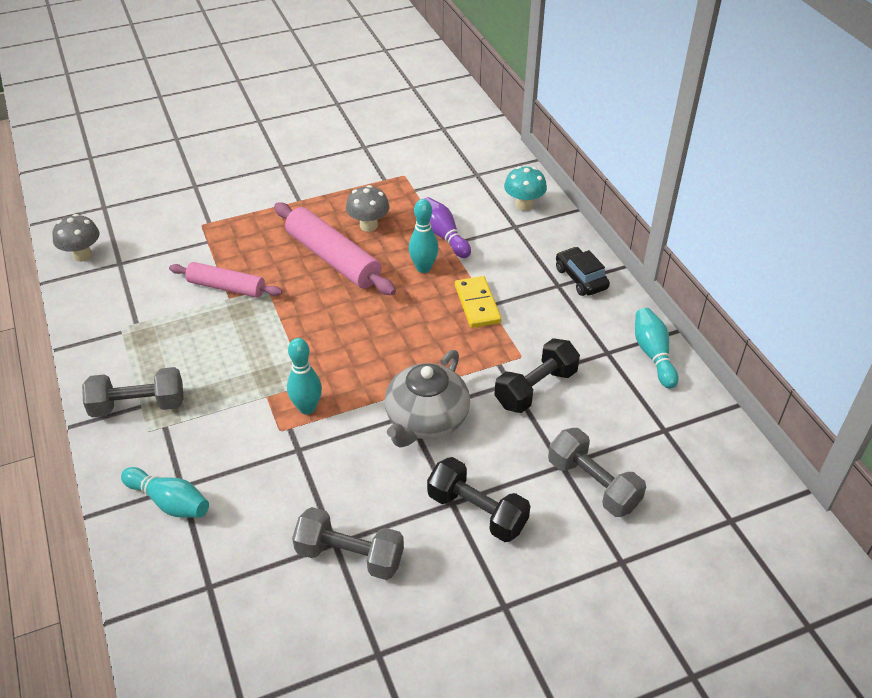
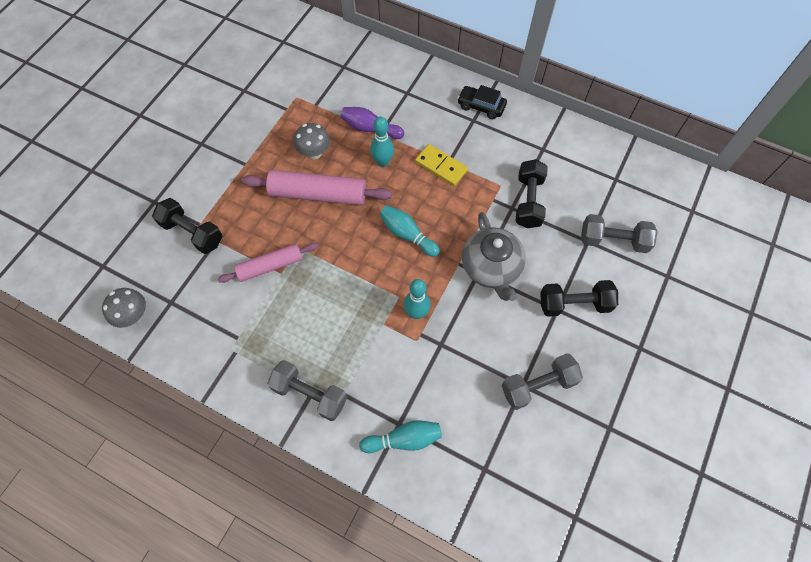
camera: 40 degrees left, 20 degrees up
(138, 405) = (310, 394): grey dumbbell -> grey dumbbell turned 75 degrees clockwise
(196, 225) = (192, 233): none -> black dumbbell
(523, 205) = (396, 72): turquoise mushroom -> none
(653, 354) = (567, 133): turquoise bowling pin -> turquoise bowling pin (407, 235)

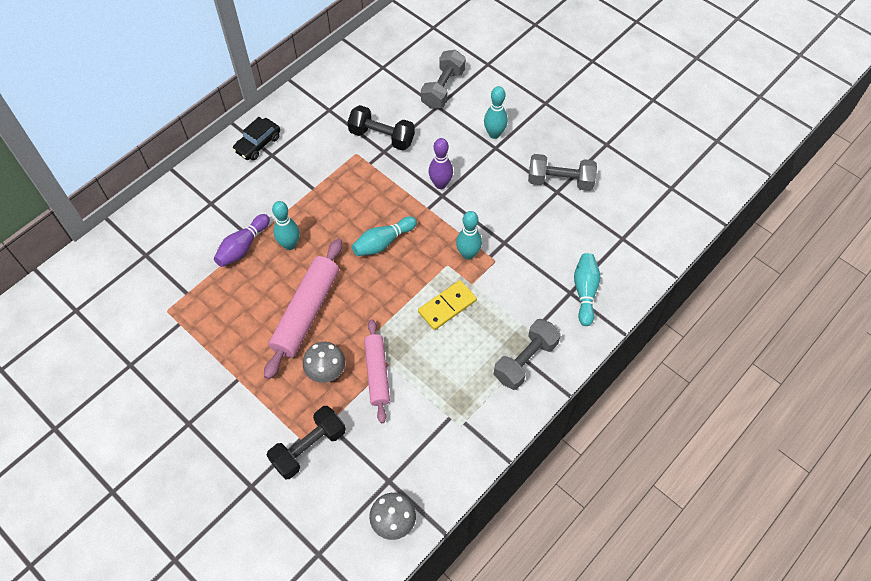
camera: 75 degrees left, 5 degrees down
(314, 153) = (252, 306): grey mushroom -> grey mushroom (326, 372)
(441, 166) = (315, 195): yellow domino -> yellow domino (447, 306)
(491, 268) = (440, 184): grey teapot -> purple bowling pin
(538, 385) = (560, 181): grey dumbbell -> grey dumbbell turned 75 degrees counterclockwise
(574, 304) = (494, 134): black dumbbell -> turquoise bowling pin

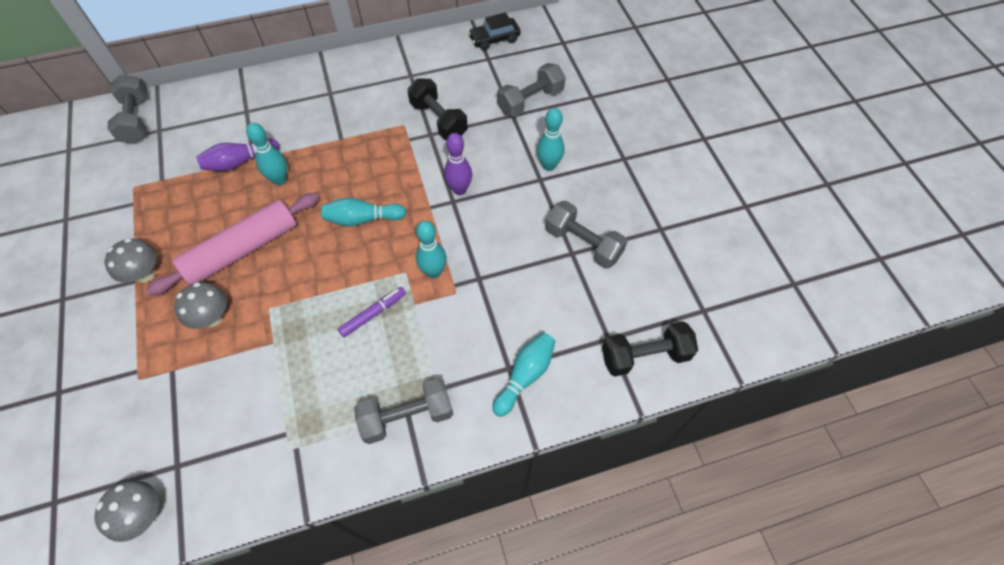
camera: 30 degrees right, 0 degrees up
(116, 256) = (136, 120): none -> grey dumbbell
(242, 370) = (145, 274): none -> grey mushroom
(258, 144) = (326, 78): black car -> black car (494, 39)
(309, 447) = (136, 385): black dumbbell -> black dumbbell (645, 356)
(377, 373) = (255, 345): pink rolling pin -> none
(447, 306) = (373, 314): yellow domino -> purple marker

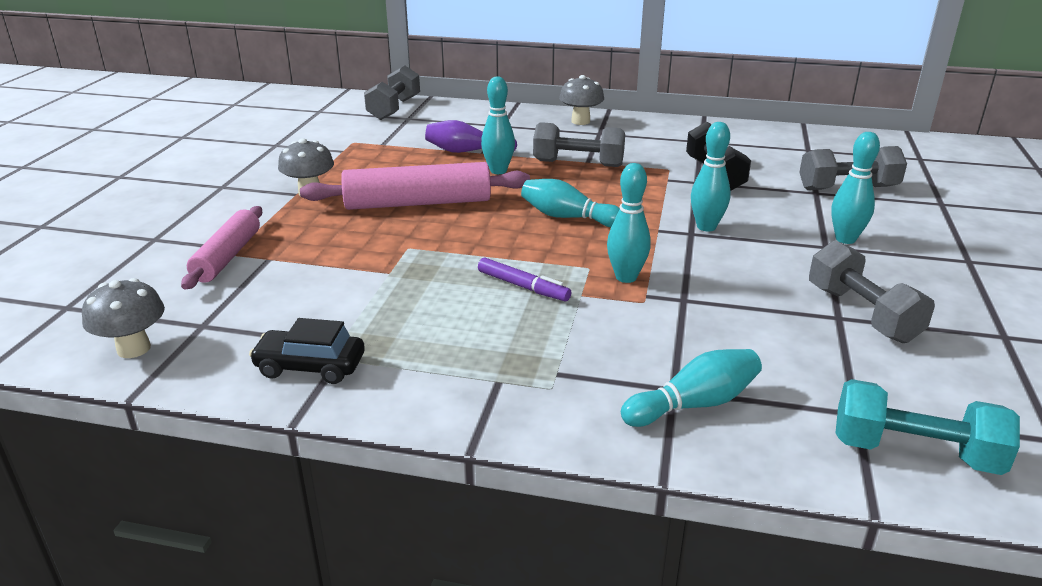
camera: 30 degrees right, 30 degrees down
(137, 384) = (227, 257): none -> pink rolling pin
(212, 317) = (344, 237): grey mushroom -> grey mushroom (580, 121)
(373, 314) = (523, 287): purple marker -> purple marker turned 45 degrees clockwise
(407, 416) = (496, 382): grey dumbbell -> grey dumbbell (578, 164)
(459, 189) = (706, 227): purple bowling pin -> turquoise bowling pin
(494, 39) = (825, 139): black car -> black car (310, 366)
(645, 356) = (914, 452): black dumbbell -> turquoise dumbbell

